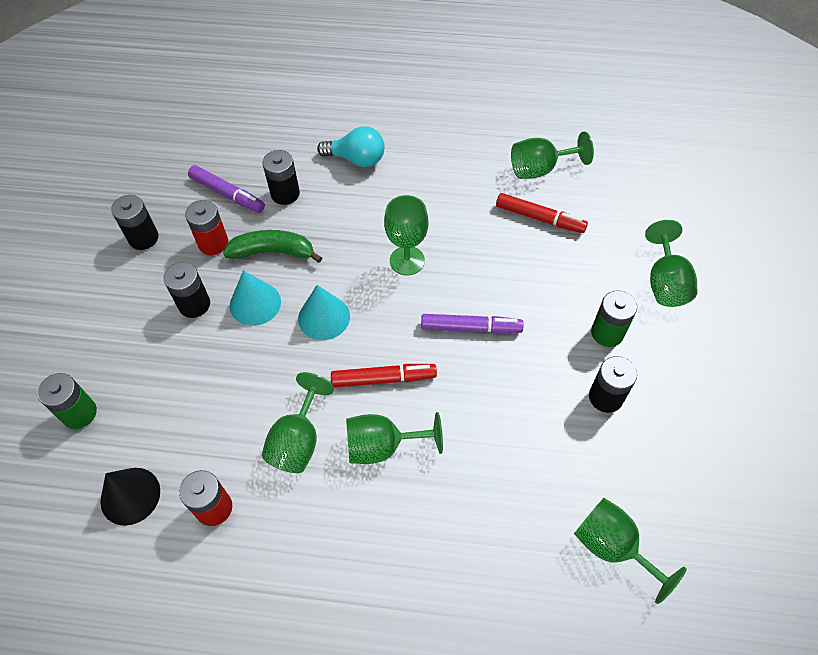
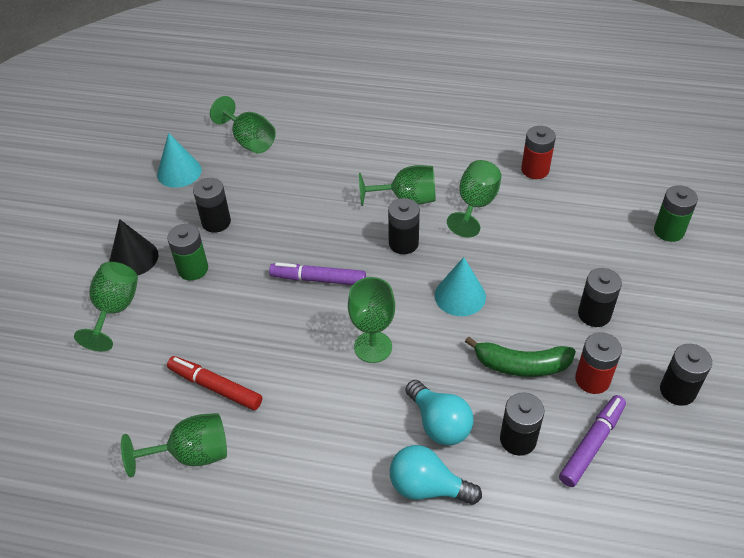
camera: 175 degrees left, 10 degrees down
(130, 496) = (602, 179): black cone -> black cone (134, 258)
(227, 194) = (592, 444): purple marker -> purple marker turned 90 degrees clockwise
(255, 303) = (531, 312): turquoise cone -> turquoise cone (179, 172)
(347, 201) = (439, 423): none -> turquoise light bulb
(383, 379) = (403, 243): red marker -> black battery

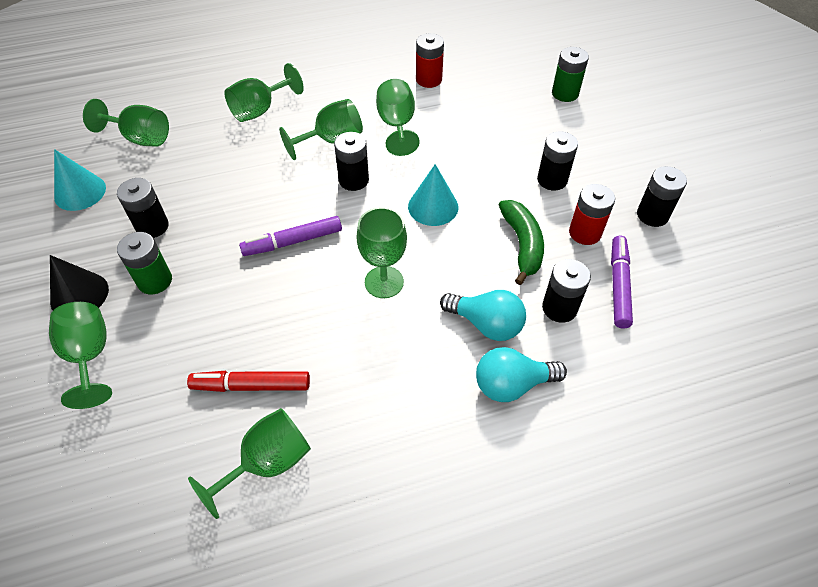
camera: 30 degrees left, 5 degrees up
(361, 148) = (260, 110): none -> green goblet
(521, 365) = (522, 244): green banana -> green banana turned 75 degrees counterclockwise

